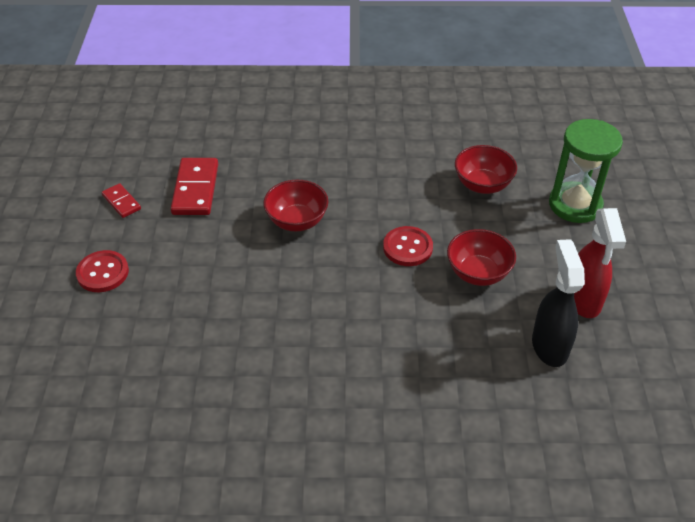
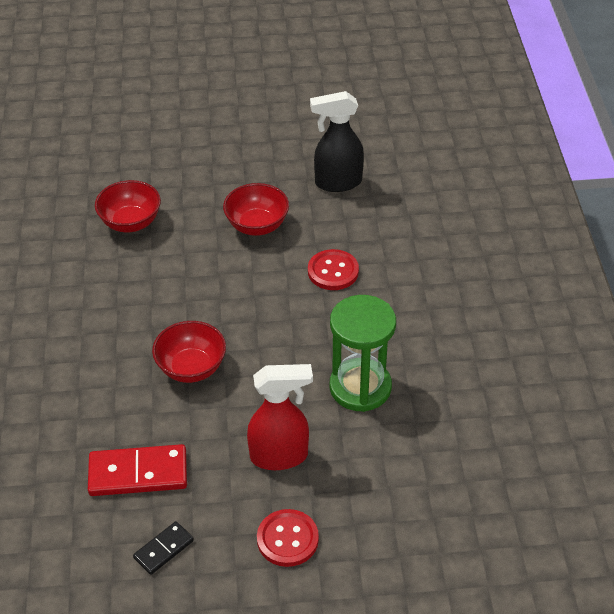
camera: 95 degrees left, 0 degrees up
(121, 202) = (164, 549): red domino -> black domino
(407, 247) = (226, 276): red button -> red button (333, 271)
(575, 205) = (160, 160): green hourglass -> green hourglass (360, 387)
(583, 300) = (283, 161): red spray bottle -> red spray bottle (280, 456)

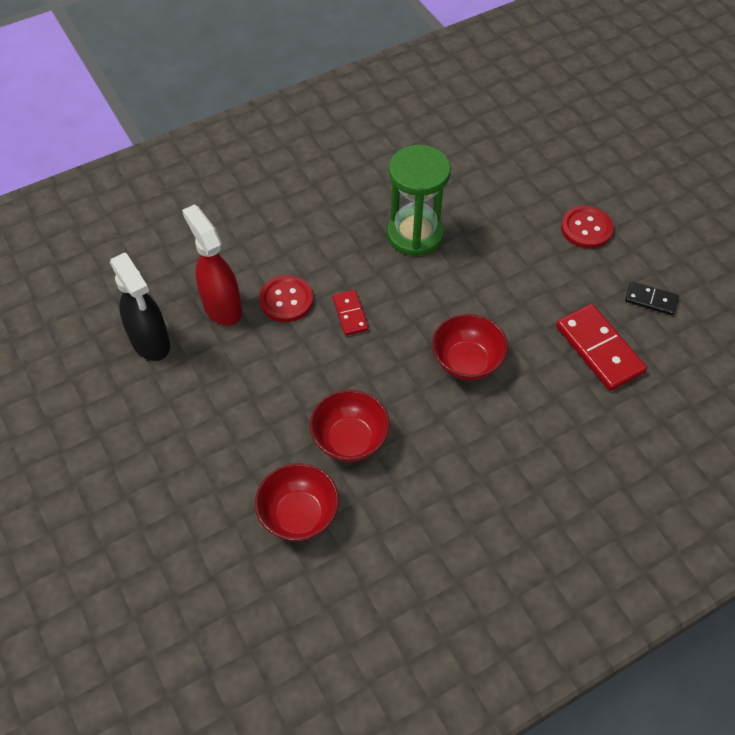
camera: 115 degrees left, 10 degrees up
(257, 225) = (249, 388): red bowl -> red bowl (350, 440)
(280, 456) = (517, 261): red spray bottle -> red spray bottle (222, 307)
(292, 308) = (350, 314): none -> red domino

